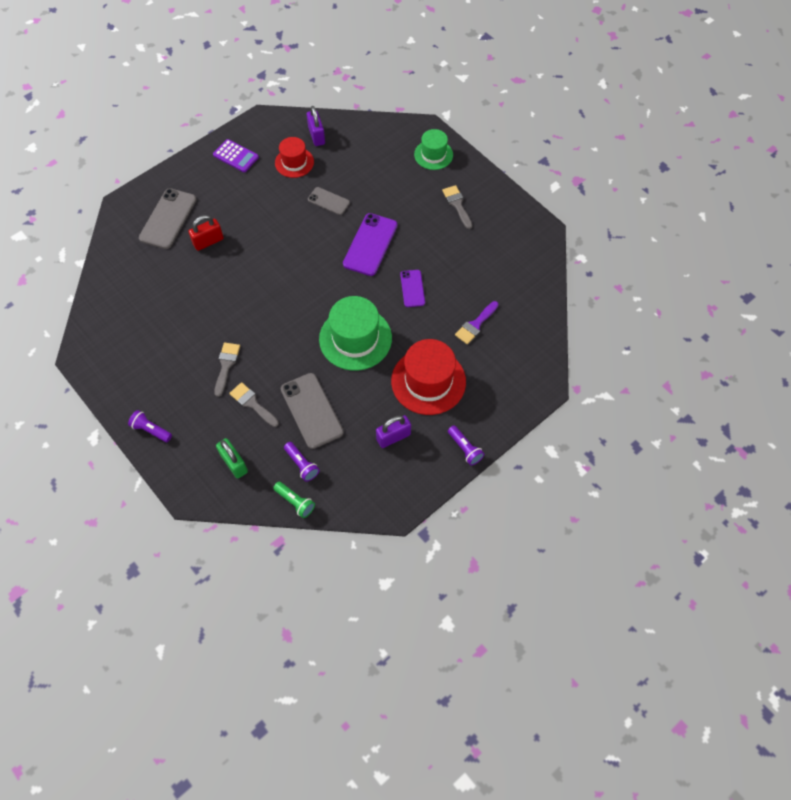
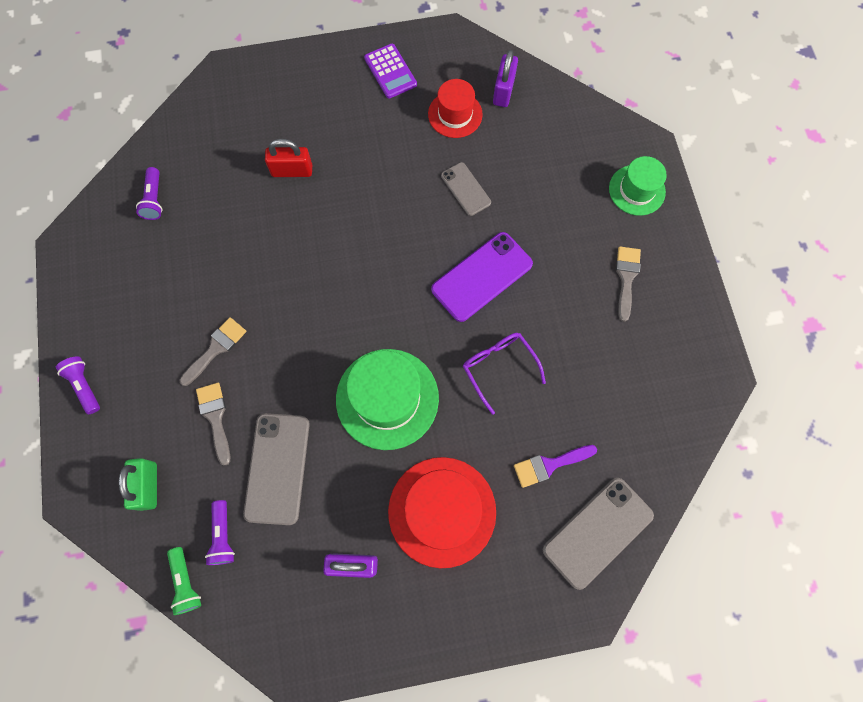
camera: 30 degrees right, 10 degrees up
(168, 219) = (264, 116): grey phone -> grey phone (597, 532)
(412, 288) = (498, 367): purple phone -> purple glasses
(465, 448) = (431, 636): purple flashlight -> purple flashlight (154, 199)

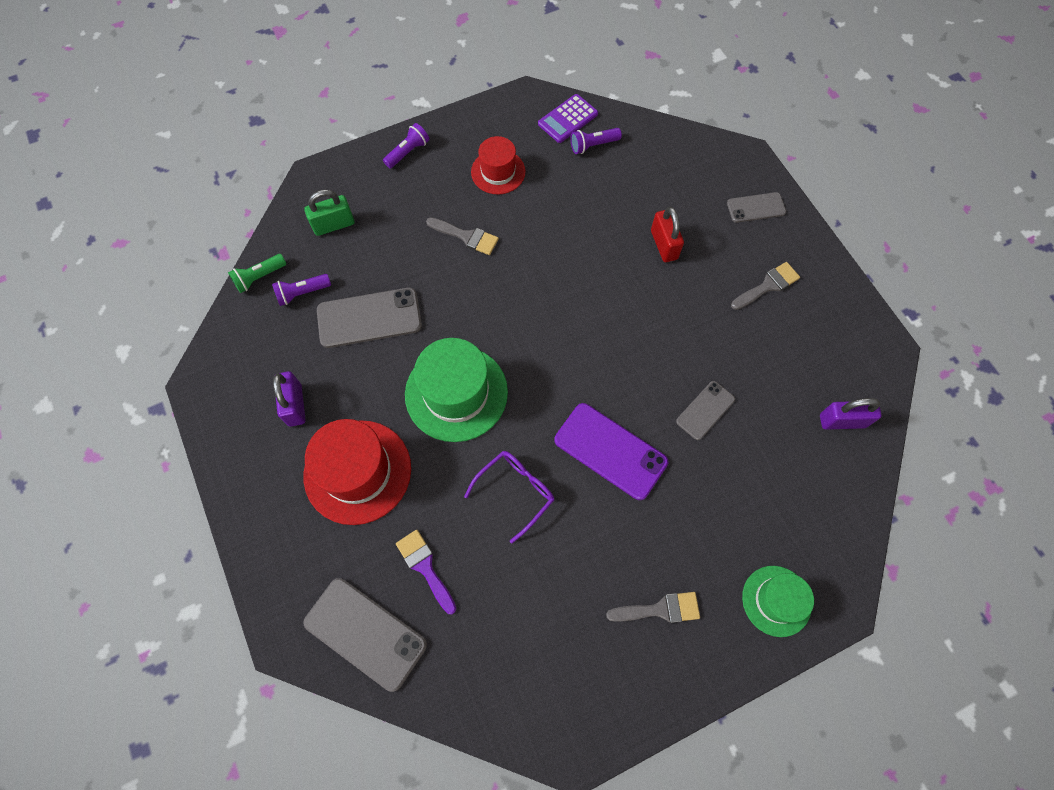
camera: 75 degrees right, 5 degrees down
(215, 417) = (403, 255): grey brush -> grey brush (768, 285)
(281, 83) = (756, 208): none -> grey phone
(390, 71) = (814, 301): purple calculator -> purple calculator (568, 119)
(455, 114) = (790, 377): red hat -> red hat (498, 172)

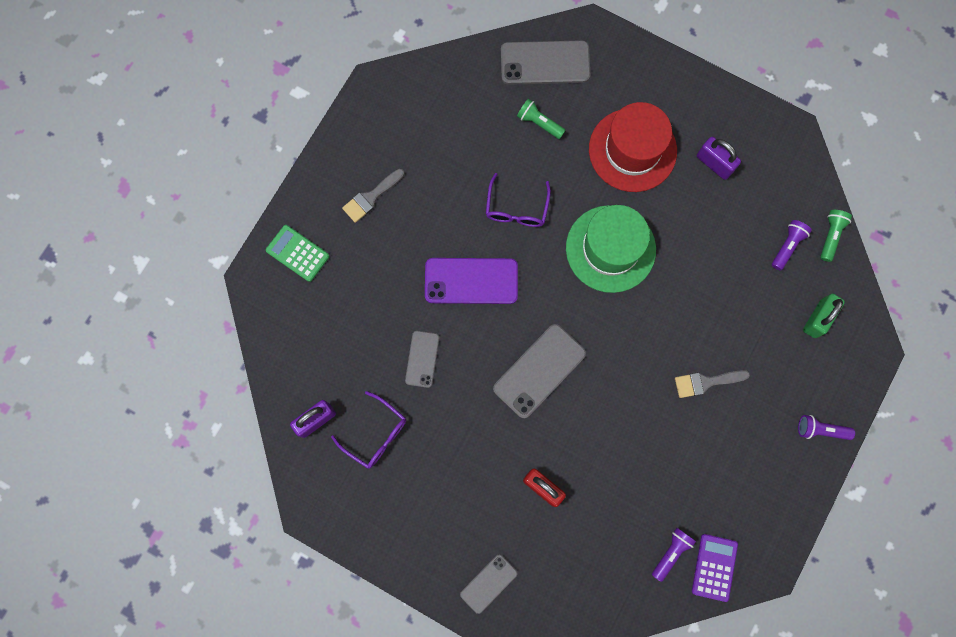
camera: 145 degrees right, 10 degrees up
(369, 318) = (721, 261): grey phone -> grey phone (539, 371)
(408, 152) = (820, 430): purple flashlight -> purple flashlight turned 90 degrees clockwise
(425, 567) = (539, 123): purple brush -> green flashlight
(498, 172) = (730, 464): red hat -> none
(768, 285) = (435, 506): grey brush -> none
(776, 600) = (297, 253): green hat -> green calculator
(789, 373) = (376, 434): none -> purple glasses

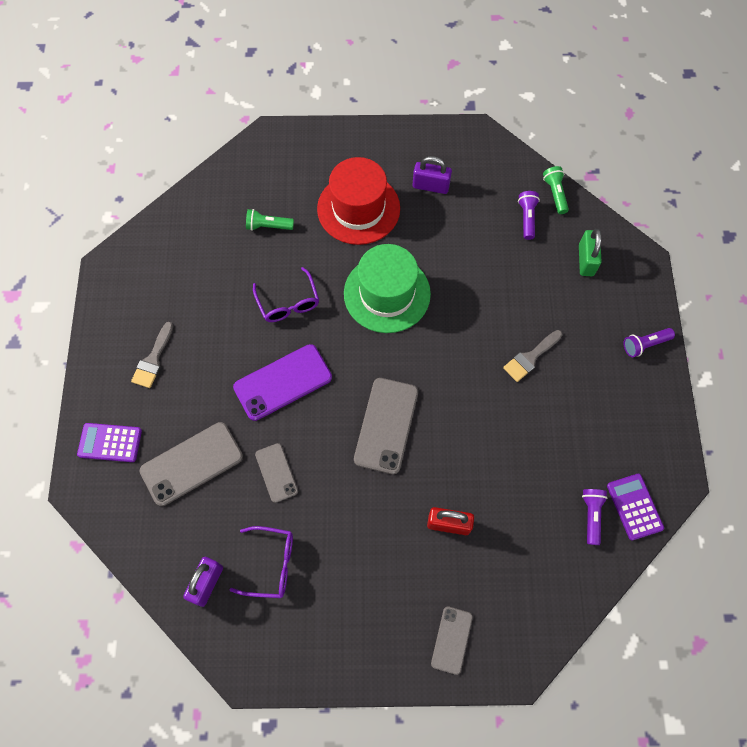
camera: 30 degrees left, 10 degrees down
(297, 253) = (110, 442): green calculator -> purple calculator
(545, 63) = (246, 178): grey phone -> grey phone (192, 464)

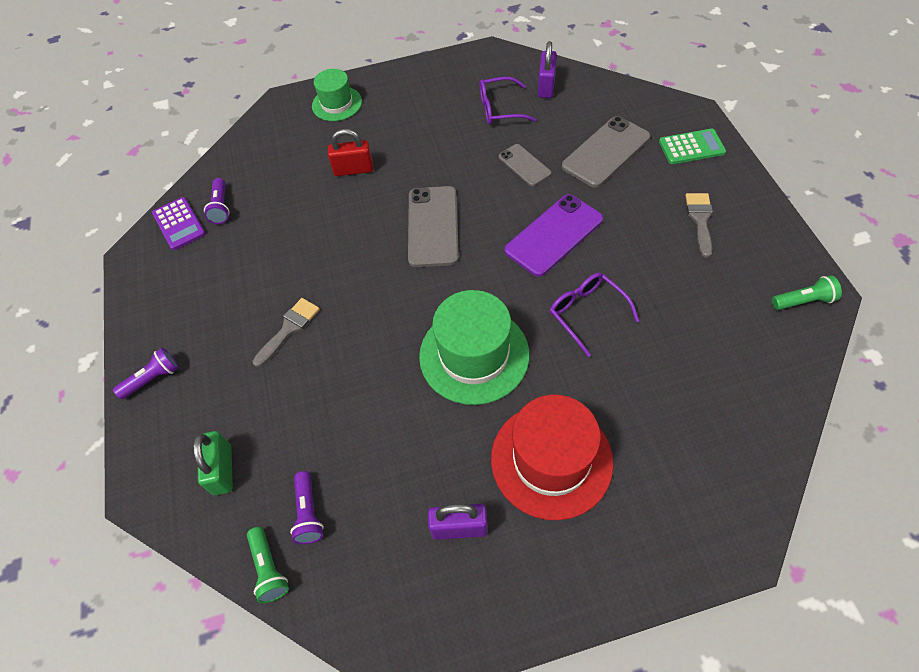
camera: 170 degrees right, 10 degrees down
(110, 442) = (691, 147): purple calculator -> green calculator
(268, 226) = (660, 399): green flashlight -> green flashlight (803, 301)
(451, 640) = (337, 104): grey phone -> green hat

